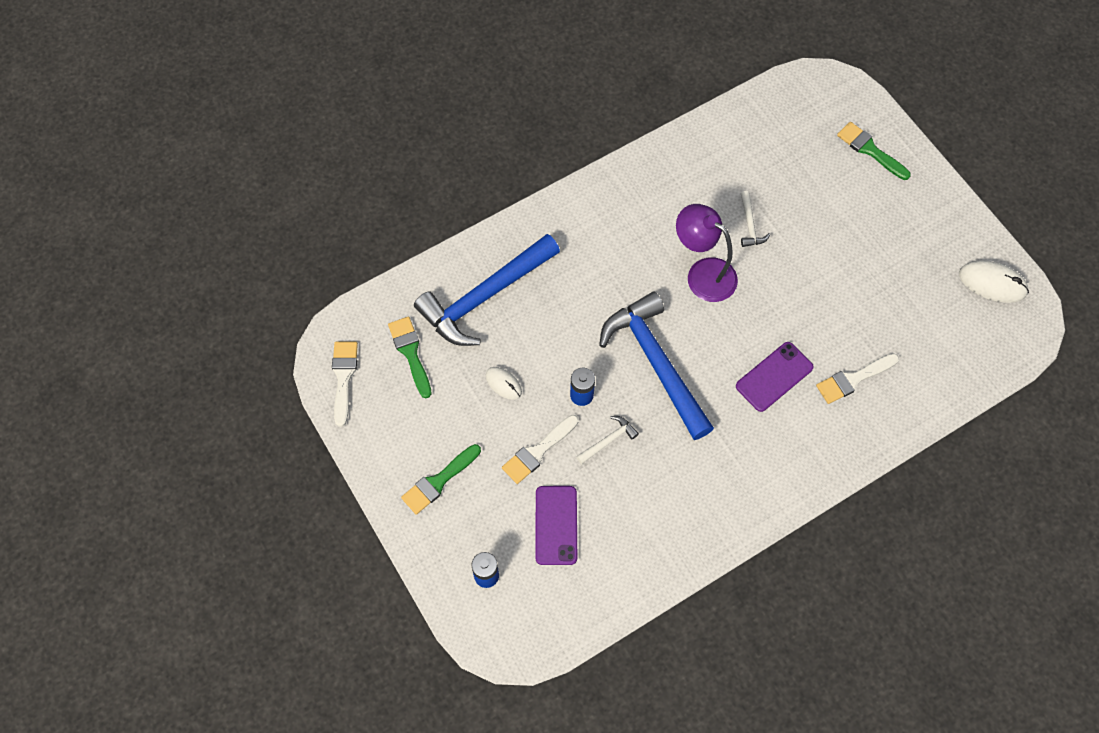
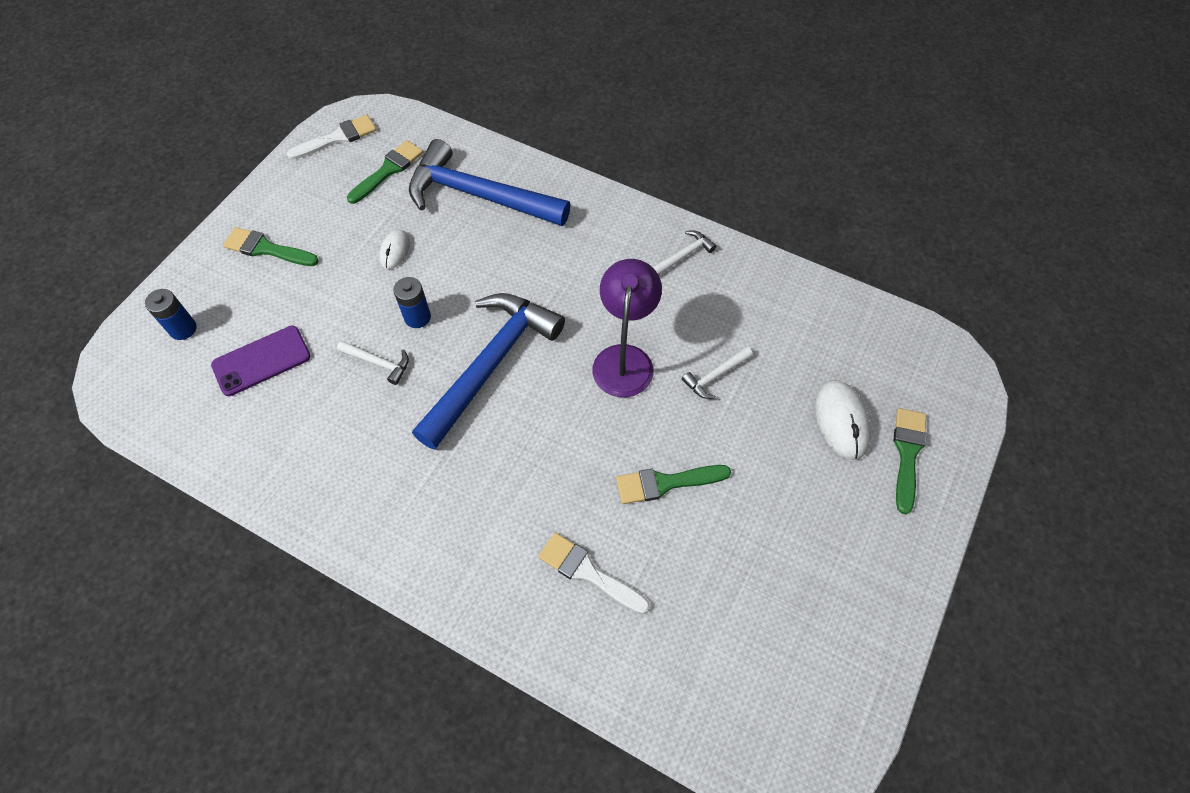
camera: 60 degrees right, 5 degrees down
(538, 451) = (336, 310): white brush -> none
(635, 186) = (684, 255): none -> white hammer
(774, 377) = (541, 484): purple phone -> none
(814, 300) = (665, 483): none -> green brush
(992, 283) = (831, 685): white mouse -> white mouse (841, 421)

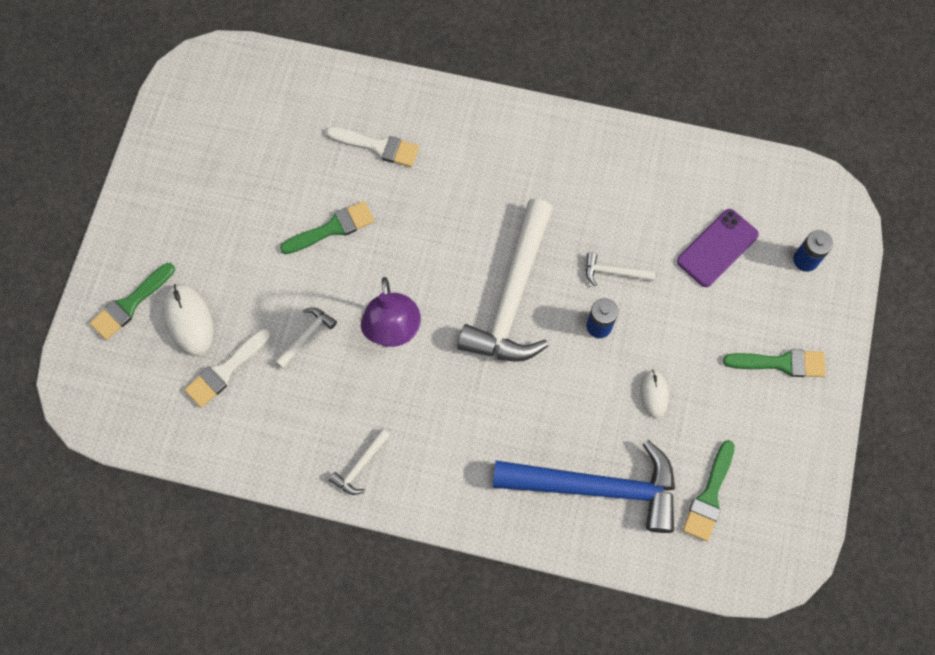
camera: 165 degrees right, 10 degrees up
(337, 138) = (788, 528): white brush -> white brush (225, 370)
(491, 365) = (513, 296): blue hammer -> white hammer
(907, 453) = (130, 304): green brush -> green brush turned 45 degrees clockwise

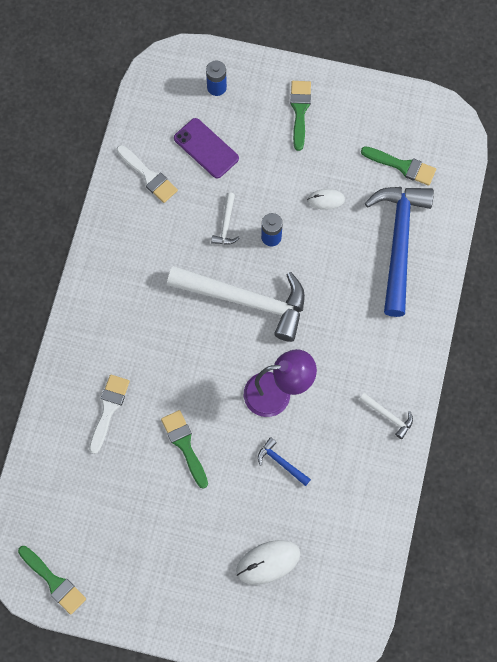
camera: 90 degrees left, 0 degrees up
(130, 304) = (253, 614): green brush -> green brush (54, 582)
(225, 370) = (312, 528): white brush -> white brush (148, 176)
(307, 336) = (281, 462): white hammer -> blue hammer

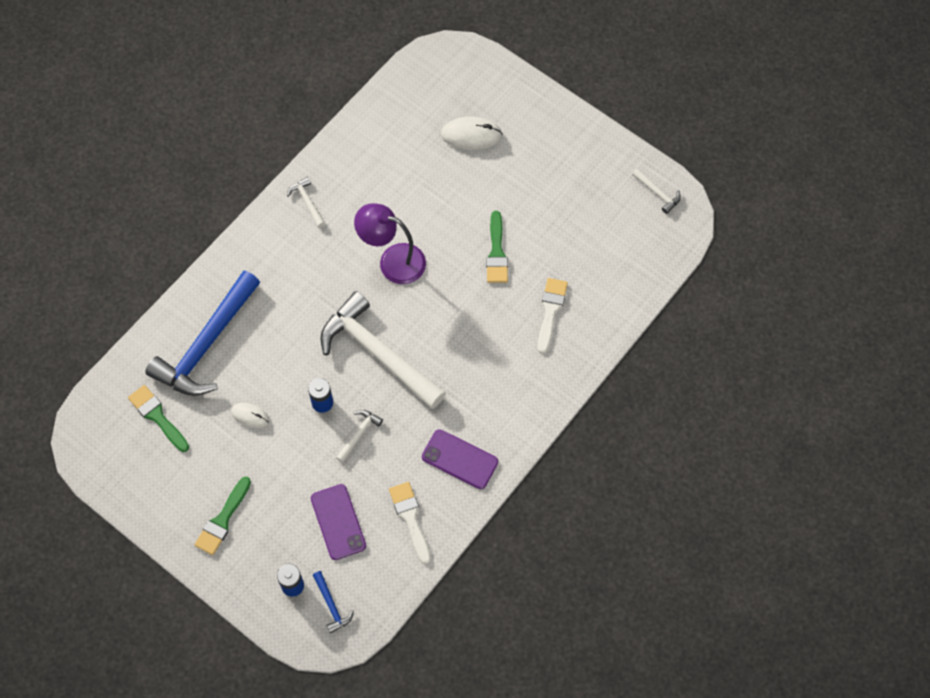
camera: 155 degrees left, 5 degrees down
(54, 582) = (657, 193): green brush -> white hammer
(108, 409) = (550, 311): white brush -> white brush turned 150 degrees clockwise
(130, 240) = (459, 459): none -> purple phone
(281, 462) = (420, 204): blue hammer -> blue hammer (331, 605)

